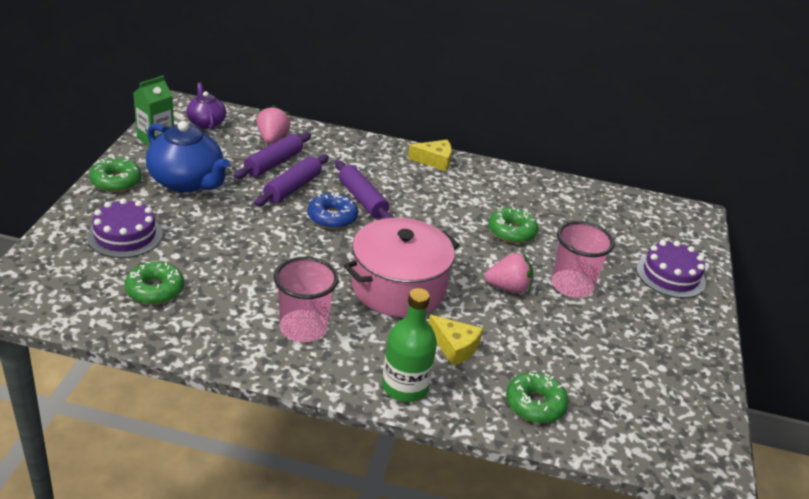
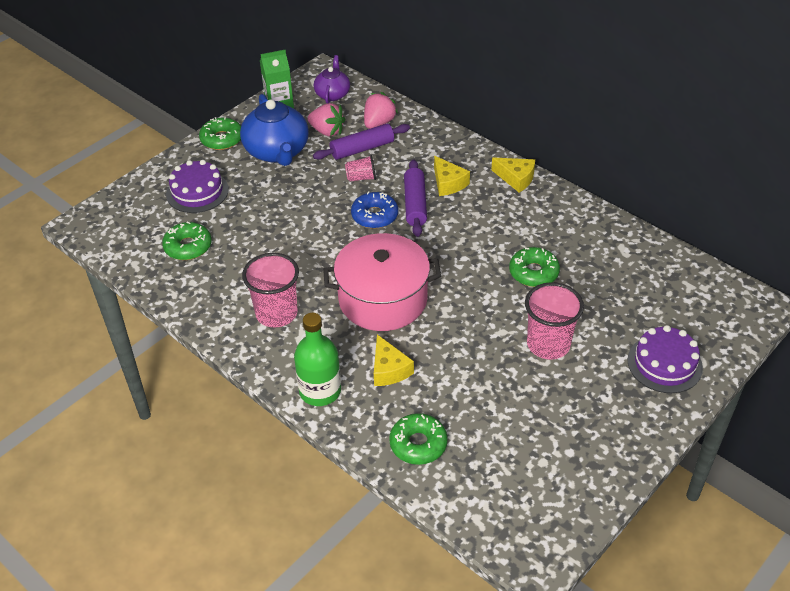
camera: 35 degrees right, 10 degrees up
(292, 188) = (361, 178): purple rolling pin -> pink cup
(378, 176) = (448, 183): none -> yellow cheese
(508, 288) = (483, 328): pink strawberry -> pink strawberry (327, 131)

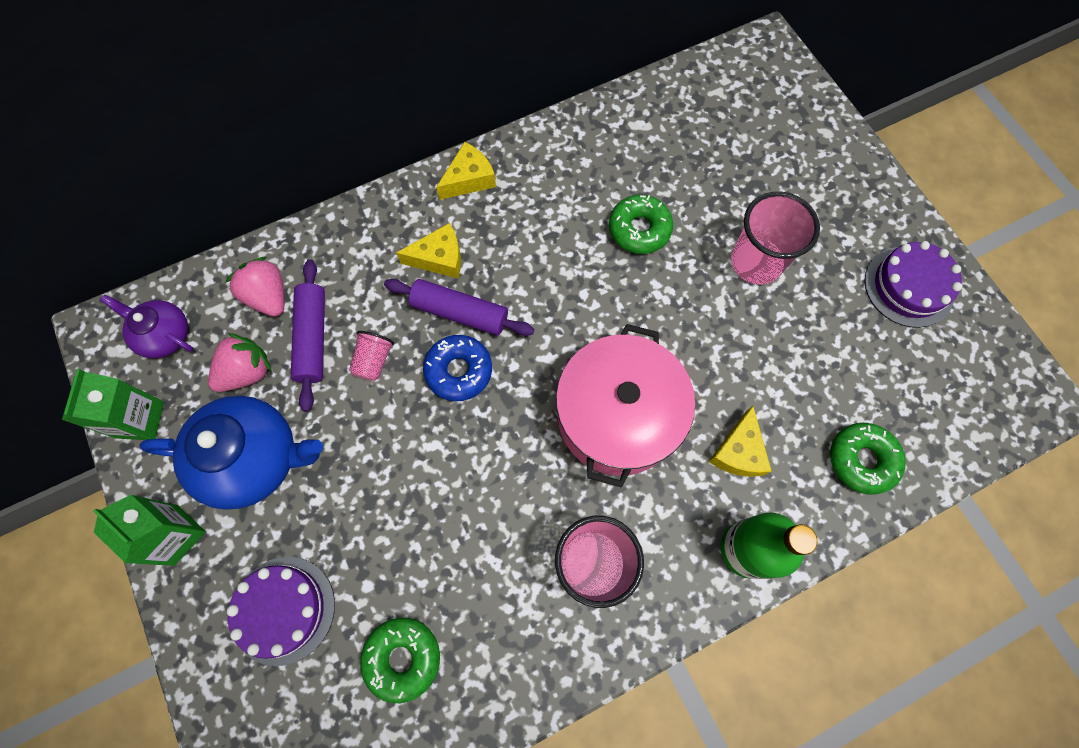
camera: 70 degrees left, 25 degrees up
(222, 139) = (176, 535): green donut -> green carton
(389, 369) = (738, 451): yellow cheese -> yellow cheese turned 105 degrees clockwise
(664, 364) = (818, 166): purple cake -> purple cake (909, 286)

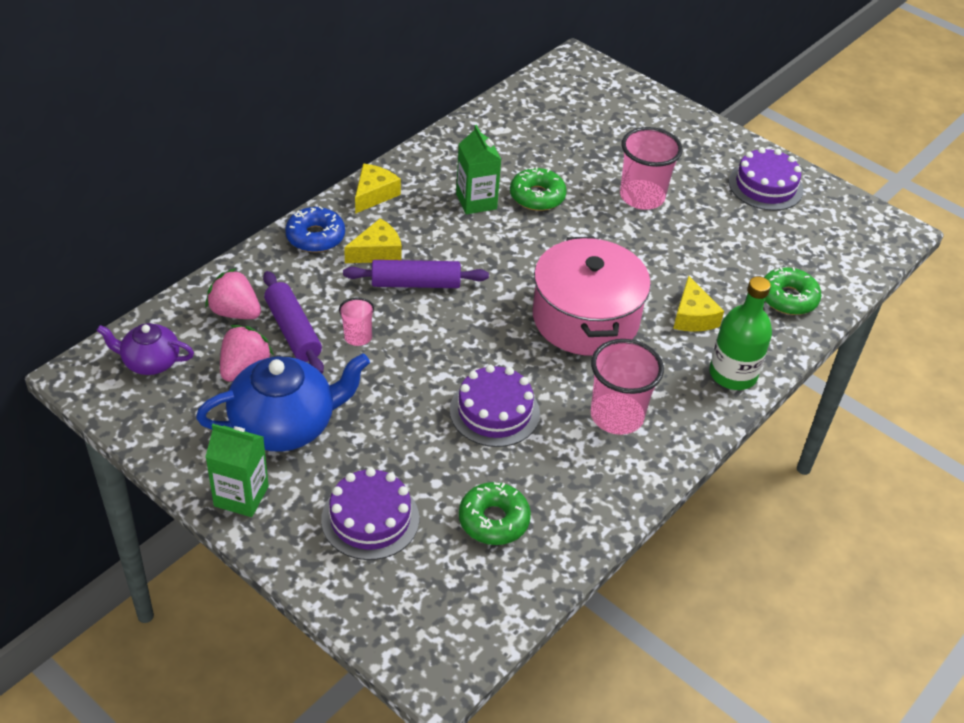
camera: 25 degrees left, 25 degrees down
(140, 420) = (160, 426): green carton -> green carton (476, 201)
(459, 371) = (436, 321): blue donut -> blue donut (315, 237)
(466, 512) = (494, 411): none -> purple cake

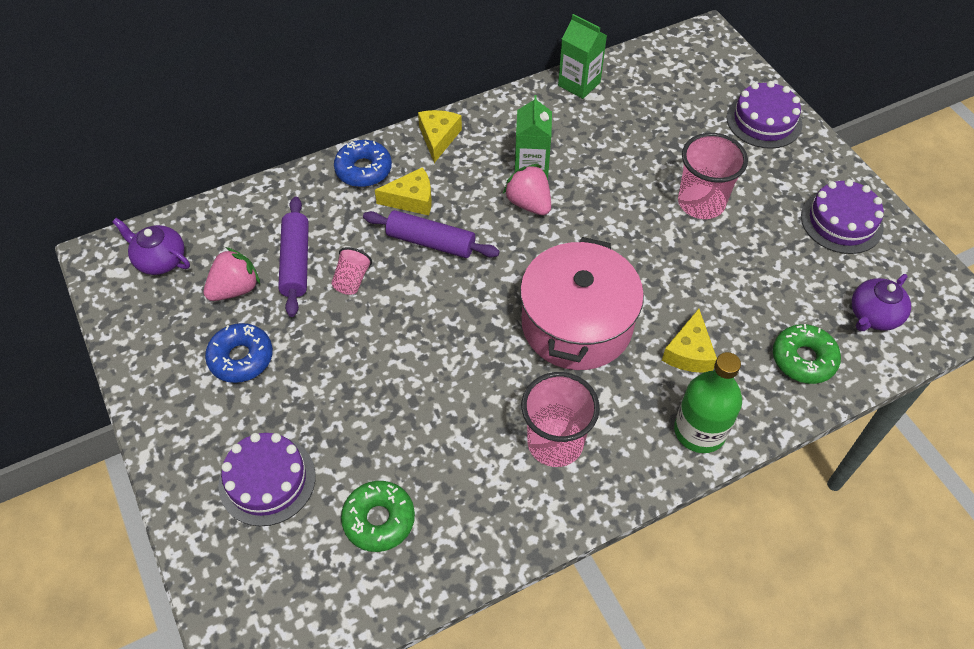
camera: 25 degrees right, 10 degrees up
(235, 312) = (255, 229): pink strawberry -> pink strawberry (529, 203)
(241, 496) = (168, 419): green carton -> green carton (579, 84)
(285, 425) = (241, 358): blue teapot -> blue donut
(374, 194) = (438, 138): yellow cheese -> yellow cheese turned 45 degrees counterclockwise
(494, 411) = (437, 401): purple cake -> purple cake (764, 121)
(537, 196) = (594, 177): green donut -> none
(826, 252) = (873, 315): none -> purple teapot

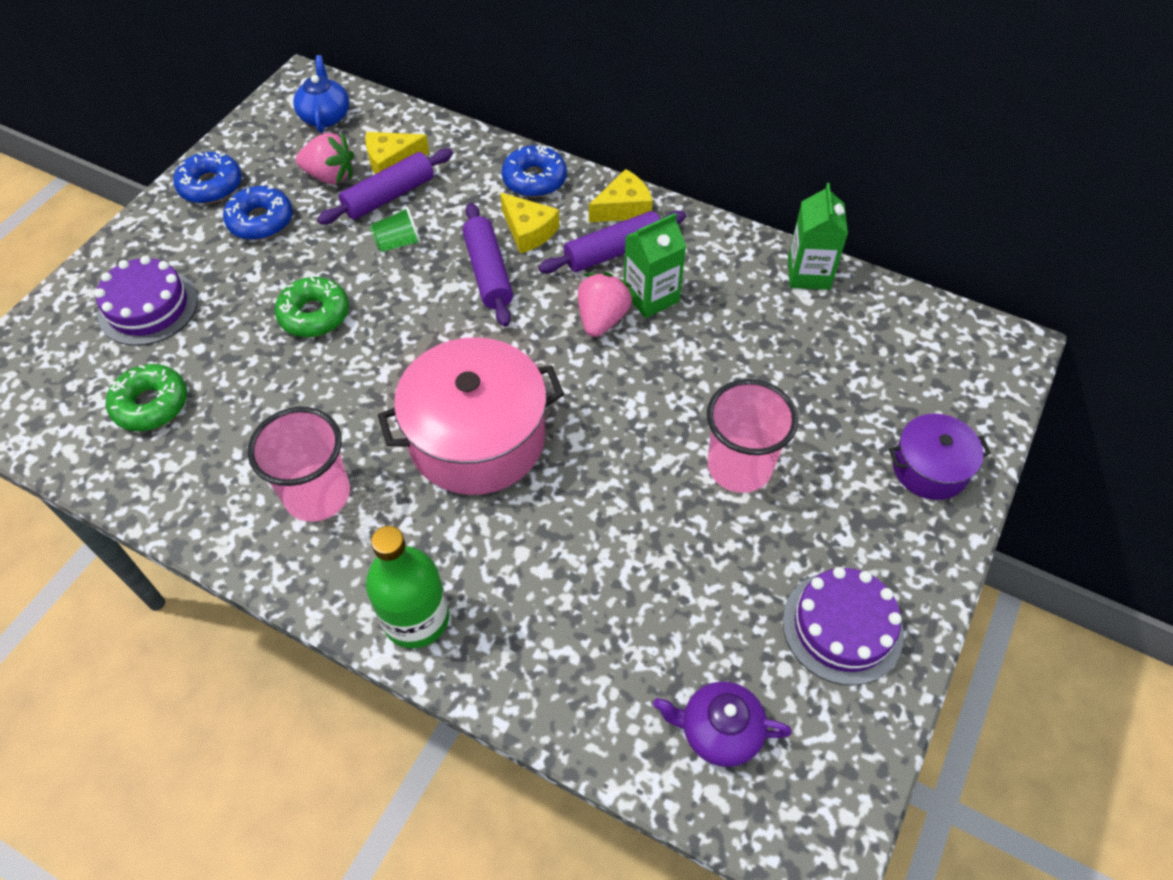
camera: 55 degrees right, 0 degrees up
(160, 260) = (325, 116): purple teapot -> blue teapot
(163, 375) = (211, 186): none -> blue donut
(352, 280) = (398, 243): pink cup -> green cup
(474, 165) = (613, 252): none -> purple rolling pin
(689, 352) = (515, 557): yellow cheese -> yellow cheese (392, 162)
(764, 121) = (929, 468): purple cake -> purple pot
(803, 359) = (591, 680): green donut -> green donut (314, 314)

